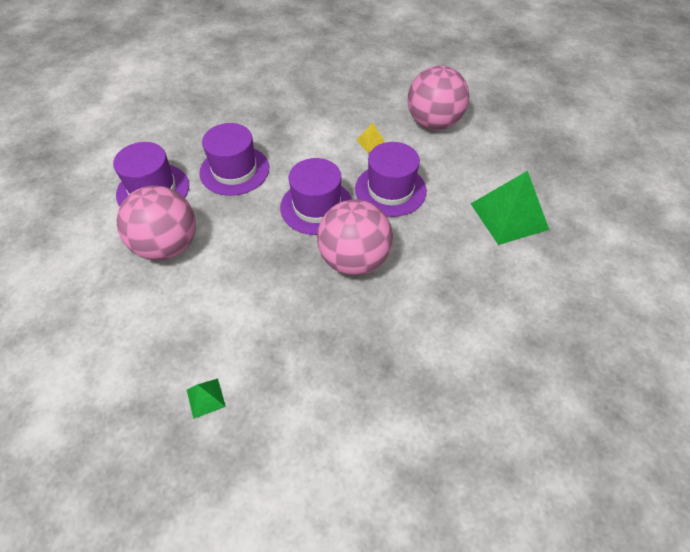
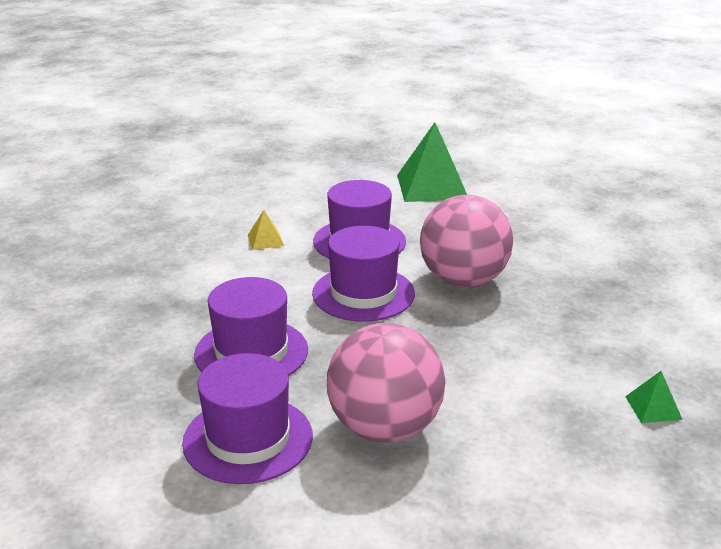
camera: 75 degrees left, 25 degrees down
(433, 123) = (258, 197): pink ball -> none

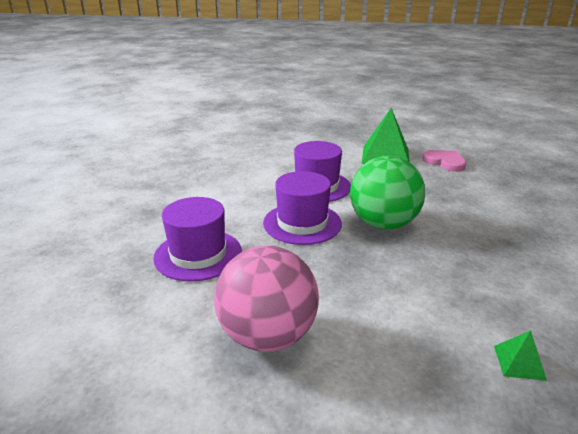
camera: 15 degrees right, 0 degrees up
(248, 439) = (156, 324): purple hat -> none
(265, 240) = (251, 177): yellow pyramid -> none
(463, 280) = (383, 224): pink ball -> green ball
(511, 187) = (445, 162): none -> pink heart

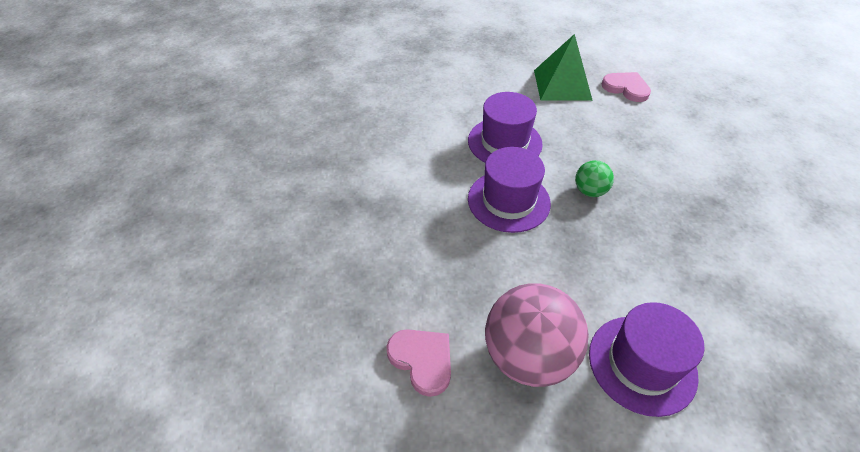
camera: 10 degrees left, 20 degrees up
(161, 325) = (422, 360): none -> pink heart
(198, 254) = (419, 261): purple hat -> purple hat (642, 364)
(383, 224) = (589, 191): green ball -> green ball, size x0.49
(519, 362) = (753, 350): green pyramid -> none

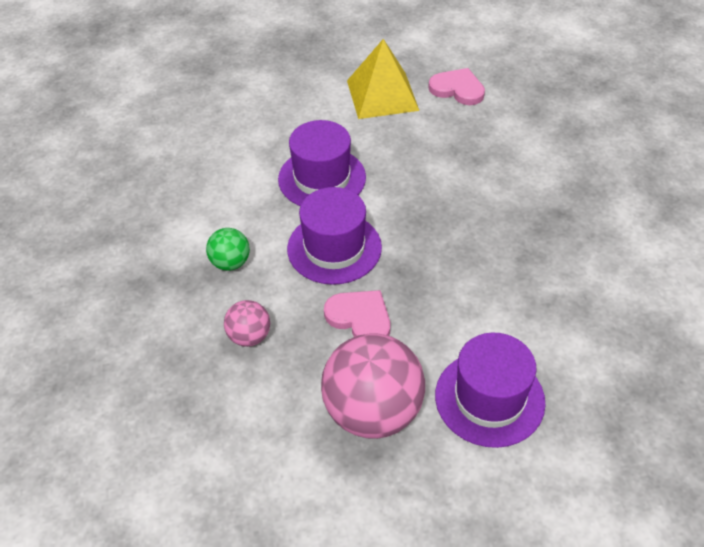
camera: 10 degrees left, 0 degrees up
(422, 360) = (262, 436): pink heart -> pink heart (360, 318)
(424, 265) = (249, 336): none -> pink ball
(562, 84) = (382, 95): green pyramid -> yellow pyramid
(589, 191) = (424, 222): green ball -> green ball (230, 263)

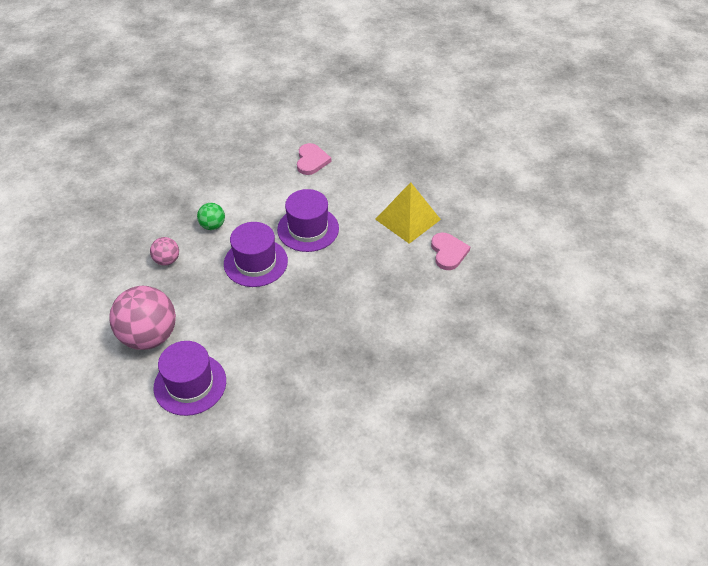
camera: 55 degrees right, 0 degrees up
(360, 318) = (210, 299): pink heart -> pink heart (311, 161)

